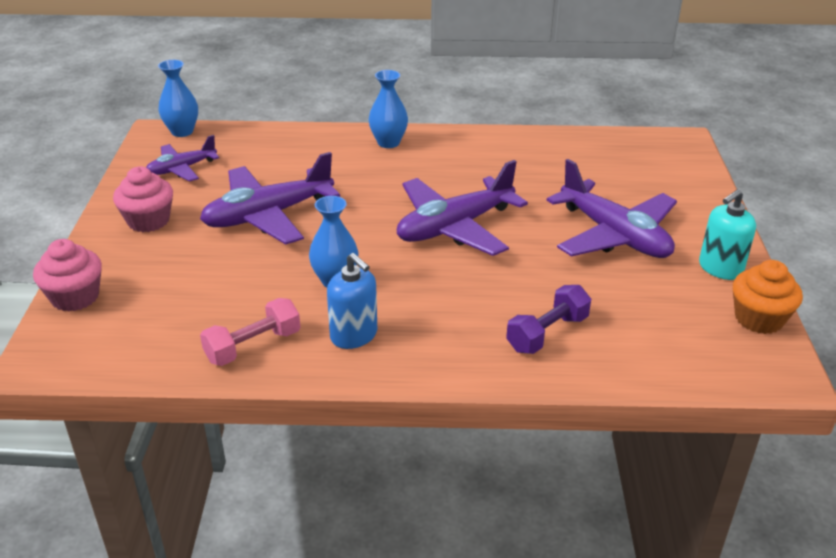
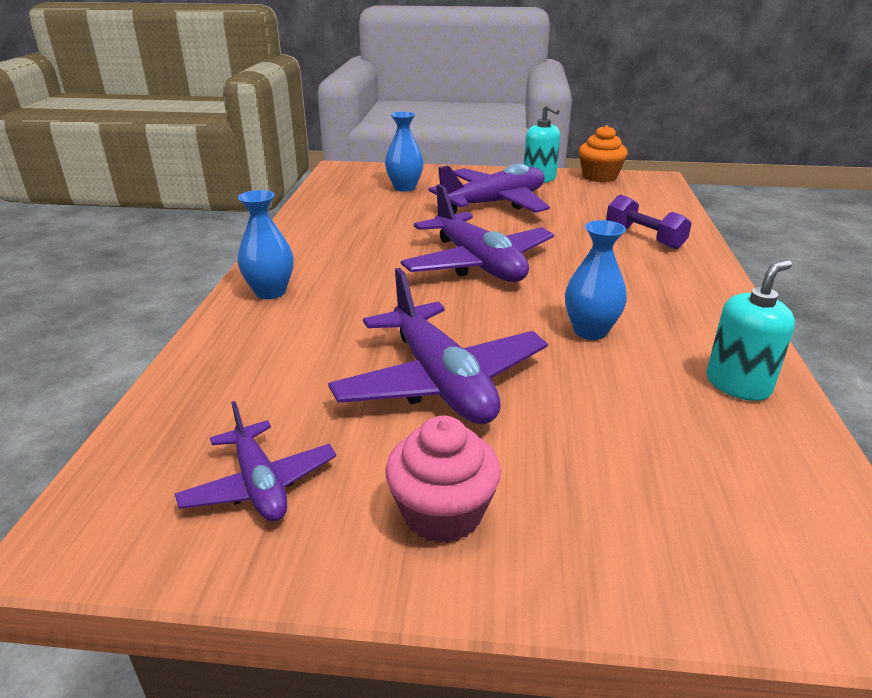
camera: 85 degrees left, 5 degrees down
(75, 297) = (701, 588): pink cupcake -> none
(182, 131) = (95, 498): blue vase -> blue vase (404, 188)
(253, 346) = (738, 384): pink dumbbell -> turquoise soap dispenser
(354, 335) = (687, 321): blue soap dispenser -> none

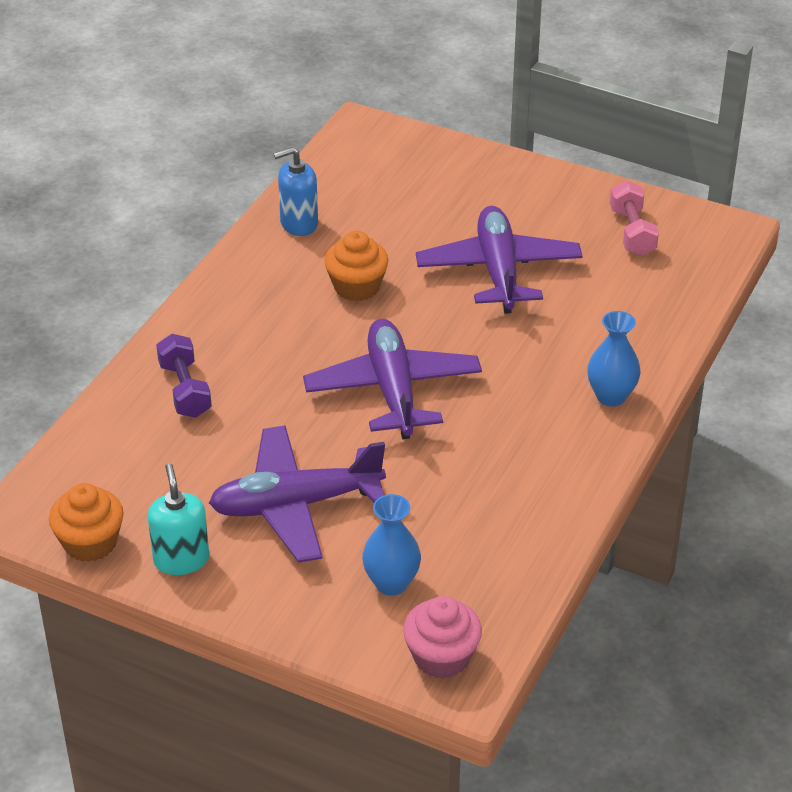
camera: 160 degrees left, 10 degrees up
(260, 485) = (632, 232): purple plane -> pink dumbbell
(442, 513) = (536, 198): pink cupcake -> pink cupcake (441, 657)
(590, 331) = (356, 287): blue vase -> orange cupcake
(738, 384) = (298, 223): turquoise soap dispenser -> blue soap dispenser

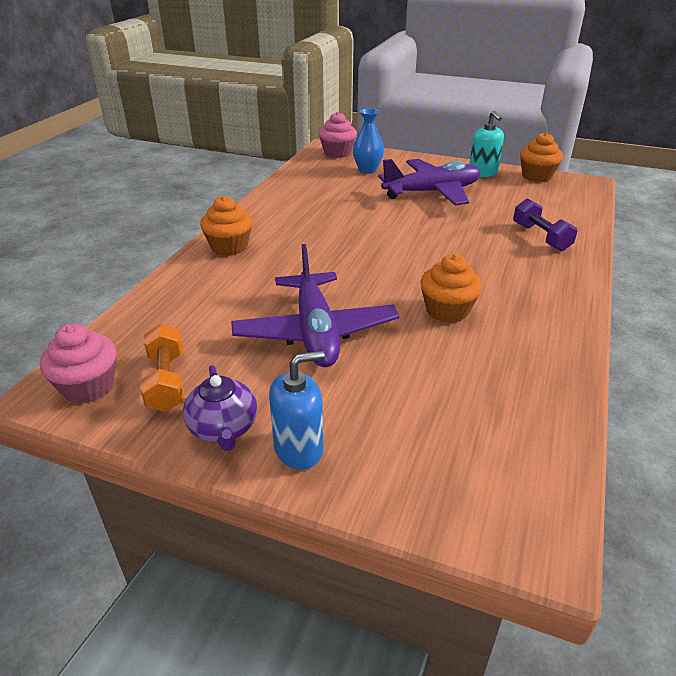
camera: 175 degrees right, 5 degrees down
(298, 223) = (538, 370): blue soap dispenser -> blue soap dispenser (299, 449)
(393, 390) = (391, 243): purple plane -> none
(573, 195) = (223, 429): none -> purple teapot
(611, 396) = (229, 247): blue vase -> orange cupcake
(632, 232) = (167, 381): pink dumbbell -> orange dumbbell
(700, 232) = (88, 386): none -> pink cupcake

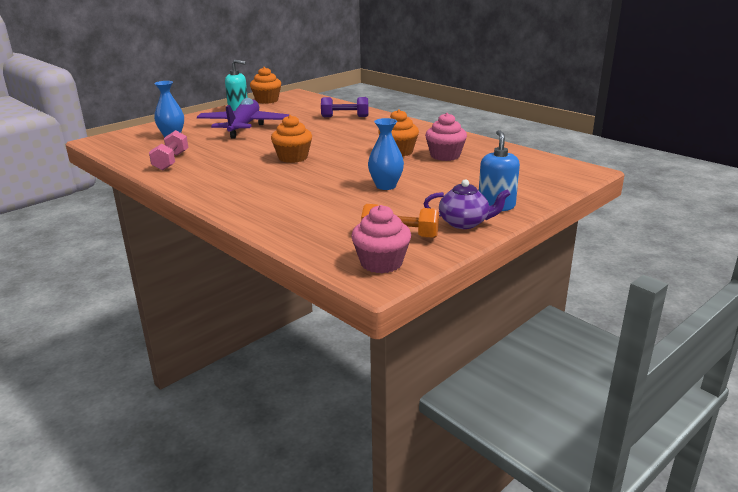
camera: 65 degrees left, 10 degrees down
(229, 247) = (230, 196): orange cupcake -> orange cupcake (293, 157)
(300, 192) = (171, 161): none -> pink dumbbell
(315, 332) = (385, 186): purple plane -> blue vase
(337, 153) = (118, 139): pink cupcake -> pink cupcake (445, 156)

